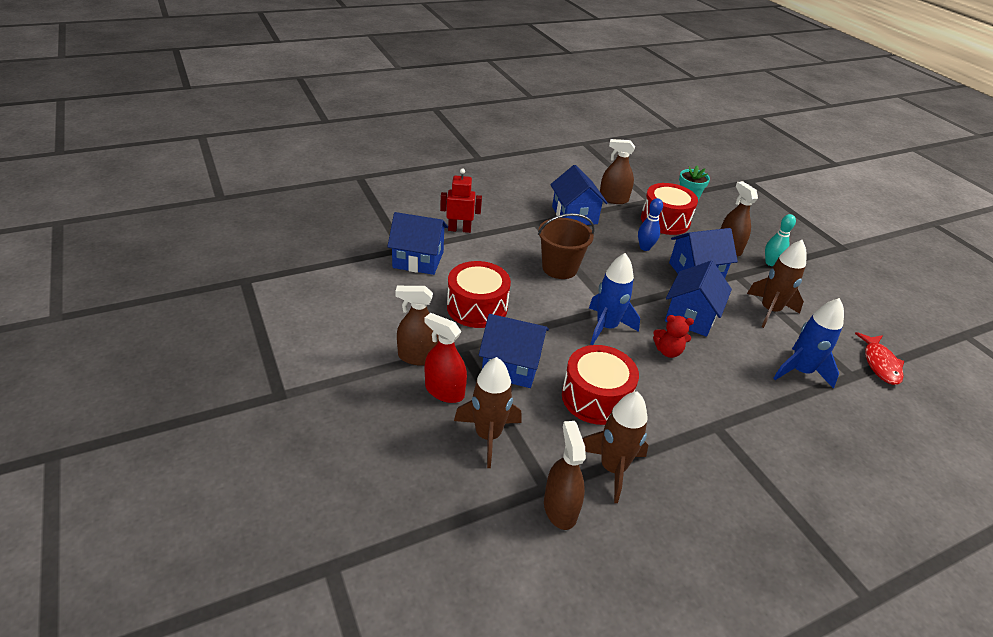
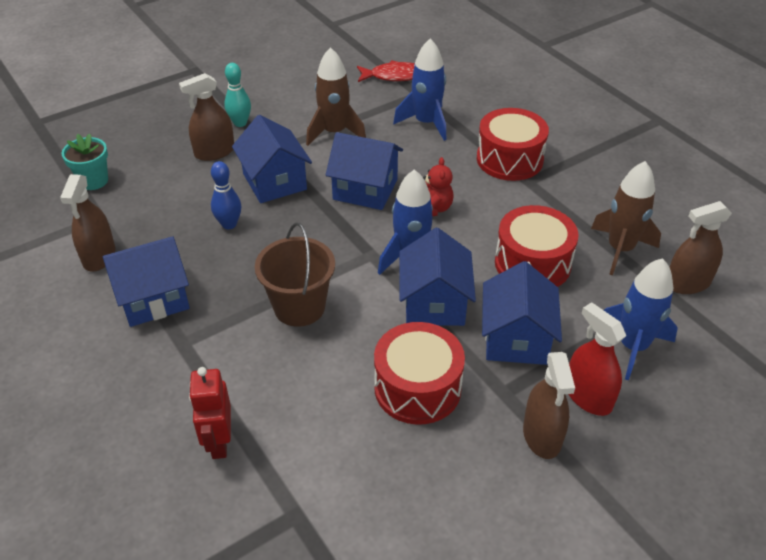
camera: 95 degrees left, 5 degrees up
(418, 259) = (321, 484): blue house -> blue house (434, 303)
(444, 391) = (588, 397): red spray bottle -> red spray bottle turned 120 degrees clockwise
(488, 435) = (632, 346): brown rocket -> blue rocket
(665, 220) = (156, 204): red drum -> red drum (509, 159)

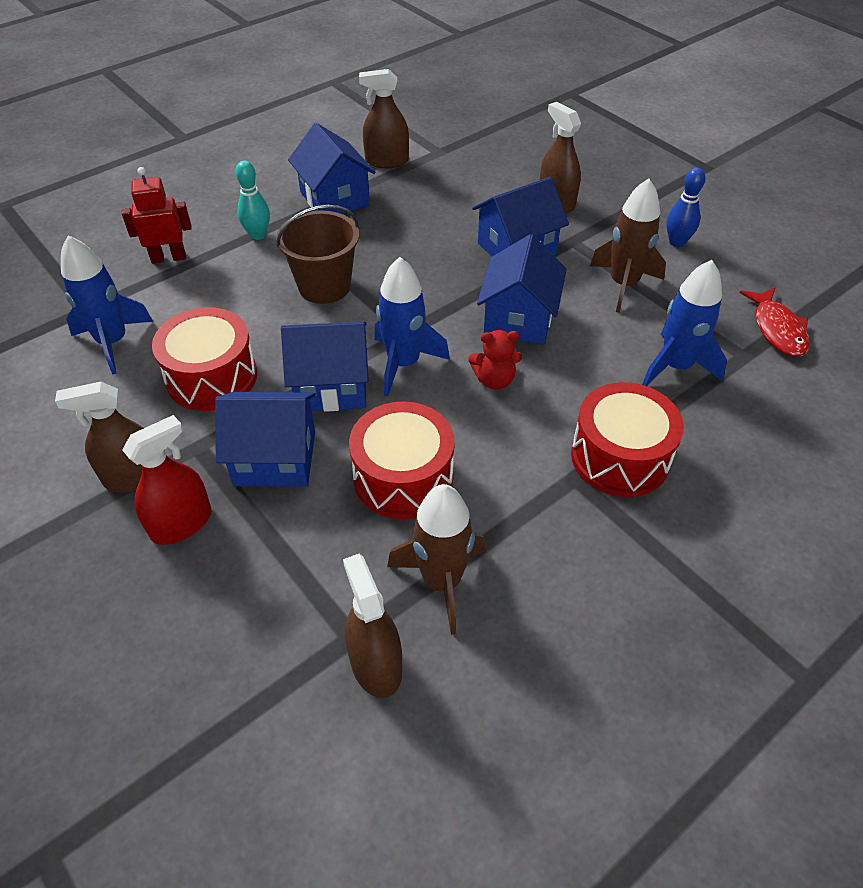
camera: 85 degrees right, 5 degrees up
(93, 181) = (490, 139): turquoise flower pot -> none
(229, 224) = (441, 227): blue bowling pin -> blue bowling pin (677, 242)
(240, 123) = (615, 212): turquoise bowling pin -> turquoise bowling pin (258, 235)
(632, 346) = (255, 578): blue rocket -> blue rocket (113, 342)

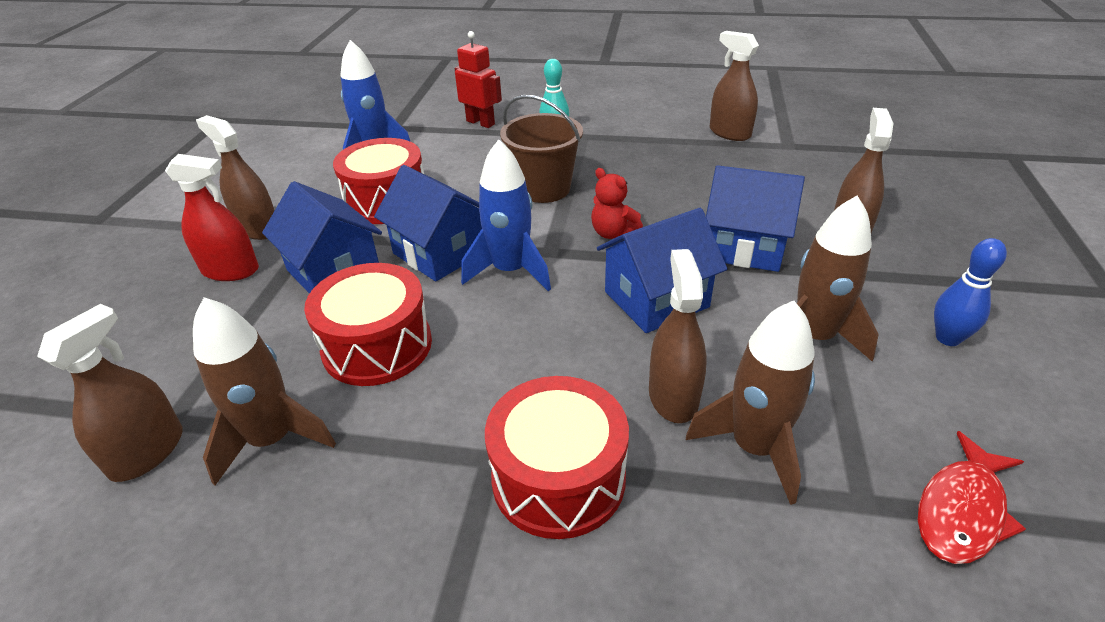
camera: 50 degrees right, 10 degrees down
(334, 198) = (646, 139): blue house -> none
(494, 380) = (557, 330): red teddy bear -> red teddy bear (613, 233)
(608, 370) = (673, 396): none -> brown spray bottle
(676, 366) = (754, 448): blue rocket -> brown rocket

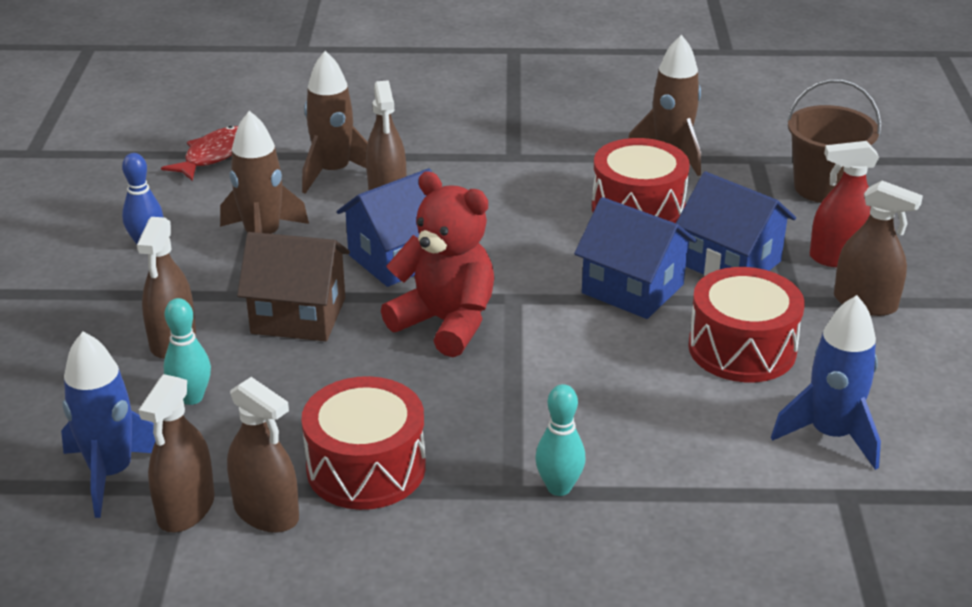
camera: 170 degrees right, 5 degrees down
(147, 452) = (750, 144): brown spray bottle -> brown spray bottle (186, 508)
(480, 123) = (700, 515): red robot -> none
(510, 271) = (548, 275): blue rocket -> blue rocket (111, 473)
(544, 189) = (544, 380): brown bucket -> brown bucket (823, 188)
(558, 478) = (465, 151): red drum -> red drum (366, 468)
(613, 233) = (446, 323): red teddy bear -> red teddy bear, size x1.91
(745, 247) = (298, 315): blue house -> brown house
(809, 191) = (191, 397): none -> turquoise bowling pin

